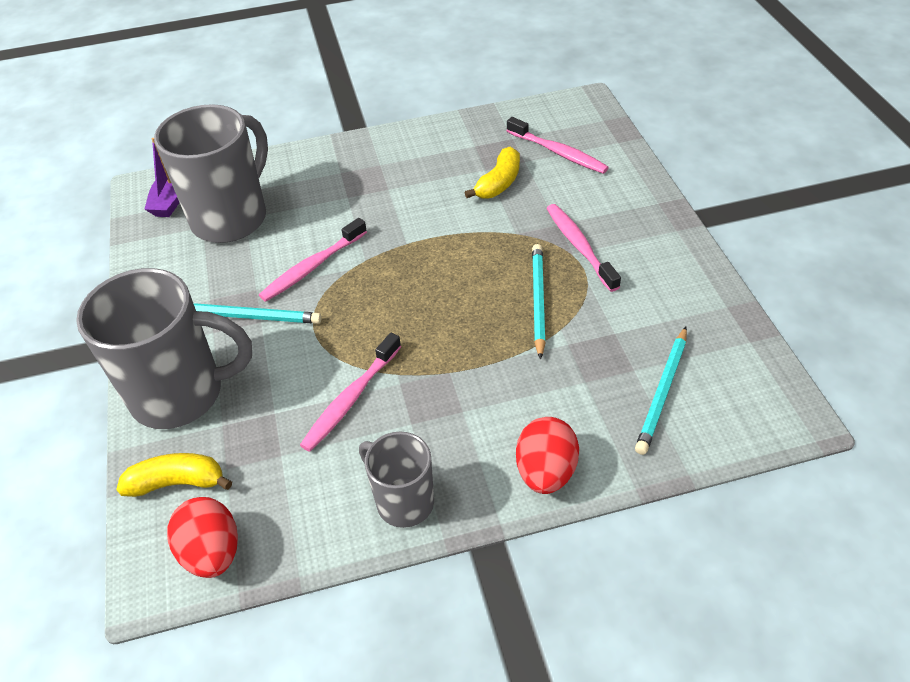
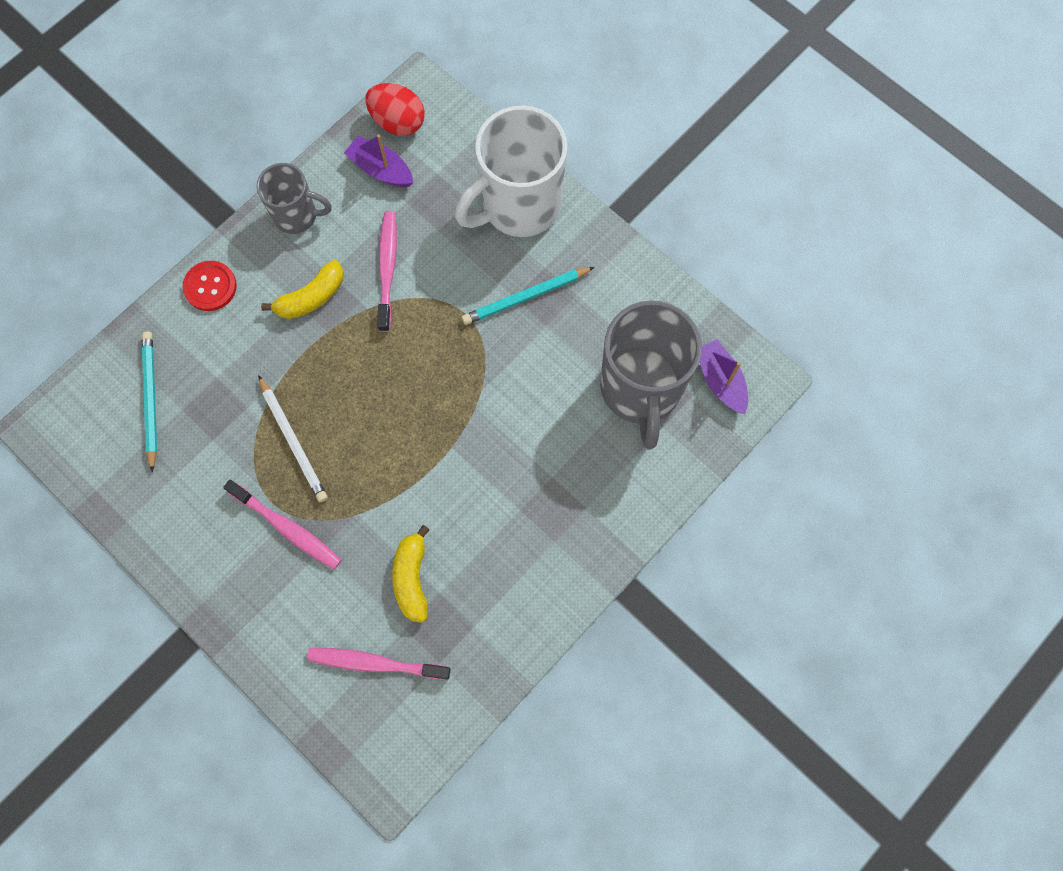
camera: 145 degrees right, 25 degrees up
(177, 483) = (460, 148): yellow banana -> yellow banana (311, 297)
(181, 394) = (519, 206): grey mug -> white mug
(276, 505) = (381, 169): none -> purple boat
(313, 267) = (516, 374): pink toothbrush -> none
(538, 301) = (293, 441): turquoise pencil -> white pencil
(545, 472) = (210, 287): red egg -> red button

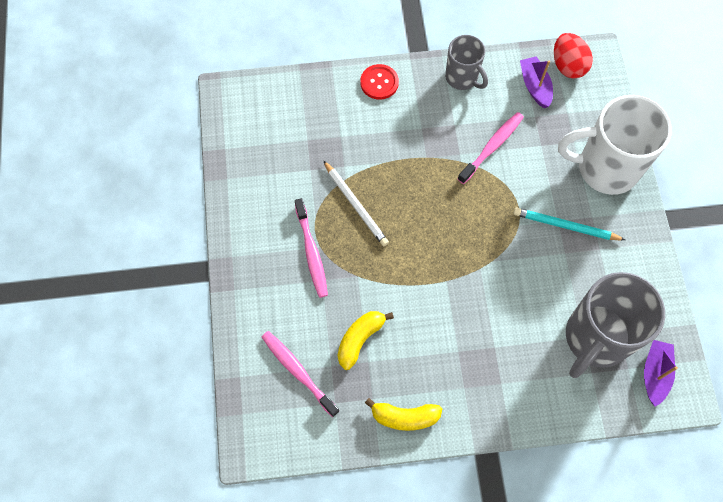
camera: 40 degrees right, 5 degrees down
(151, 399) = (295, 121): turquoise pencil -> none
(293, 441) = (355, 205): white pencil -> white pencil turned 45 degrees counterclockwise
(311, 297) = (432, 131): yellow banana -> yellow banana (404, 417)

